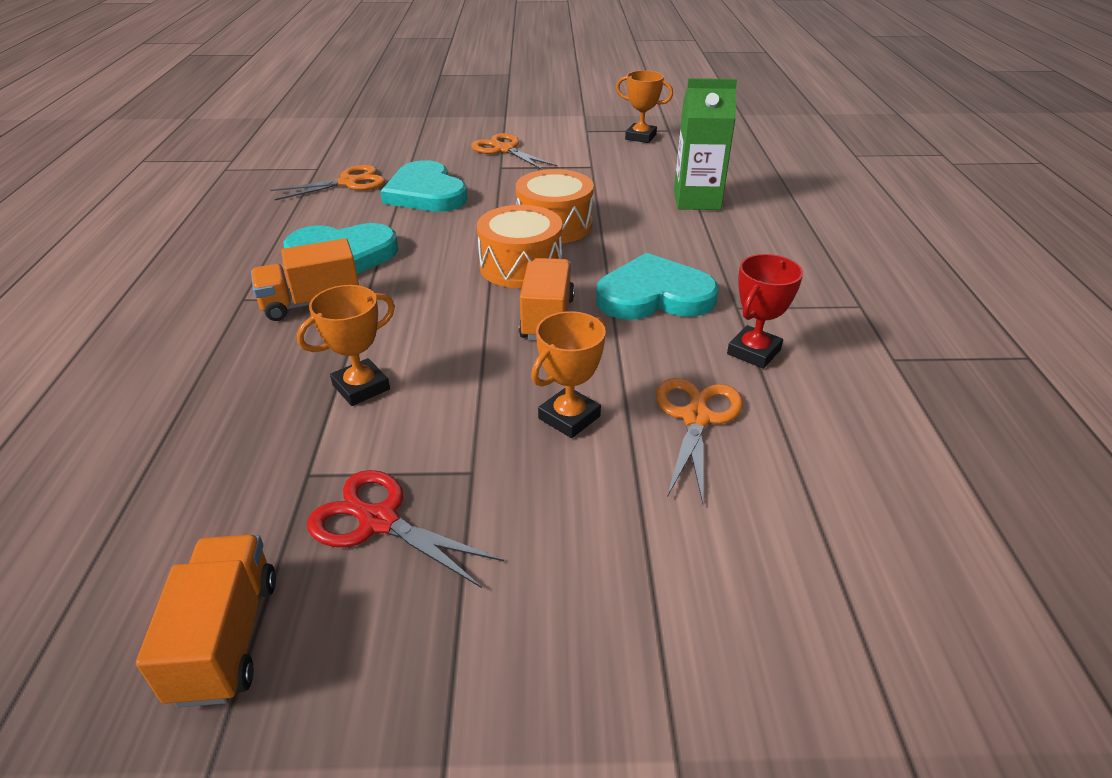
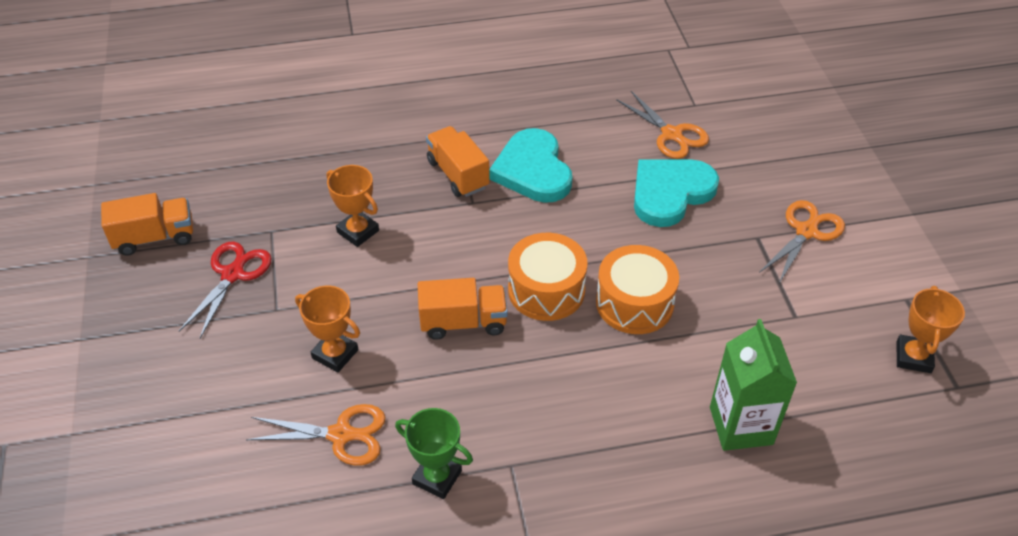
camera: 80 degrees right, 10 degrees up
(654, 295) = (517, 396): turquoise heart -> none
(753, 352) = (437, 477): red trophy -> green trophy

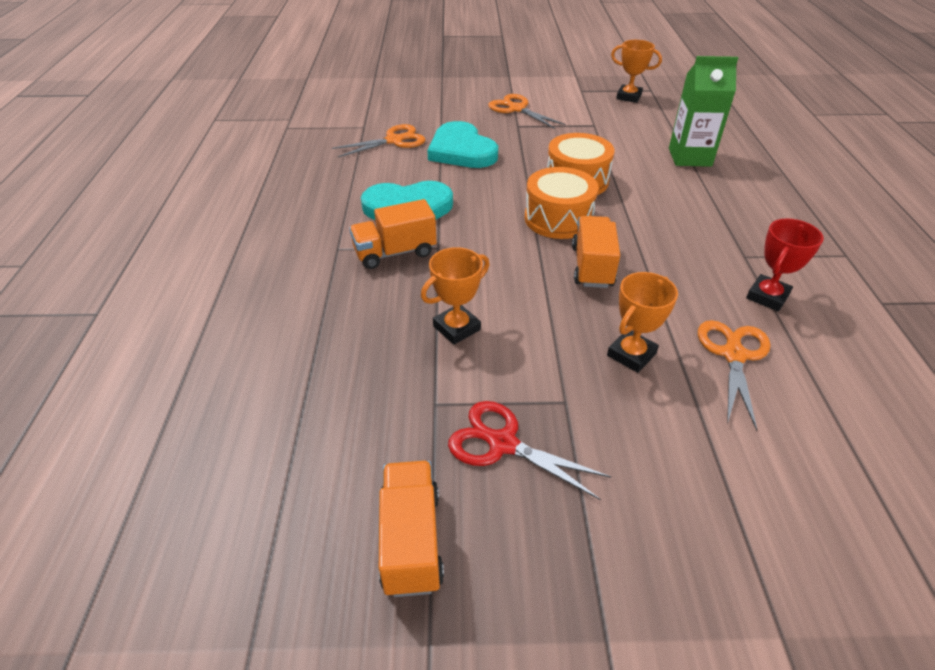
camera: 80 degrees left, 5 degrees down
(437, 477) = (767, 296): green trophy -> red trophy

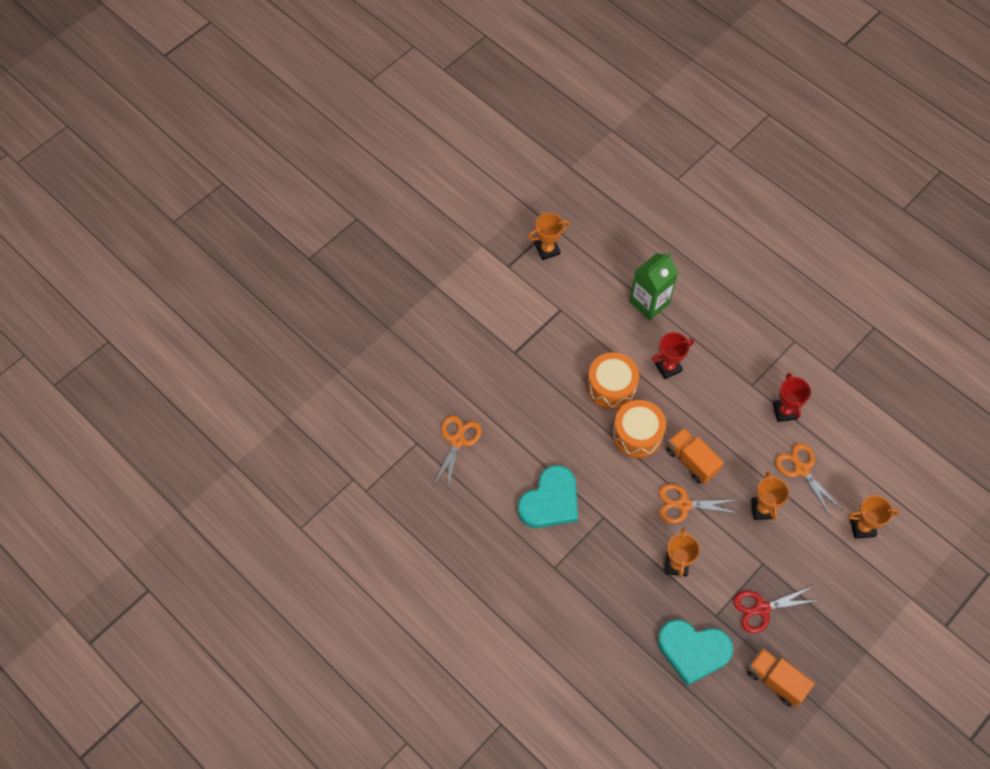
camera: 45 degrees left, 20 degrees up
(395, 252) = (587, 542): orange truck -> none
(461, 150) = (512, 414): turquoise heart -> turquoise heart (693, 650)
(516, 109) = (491, 331): orange scissors -> orange scissors (683, 504)
(655, 198) = (668, 367): none -> red trophy
(773, 473) = (862, 527): none -> orange trophy

